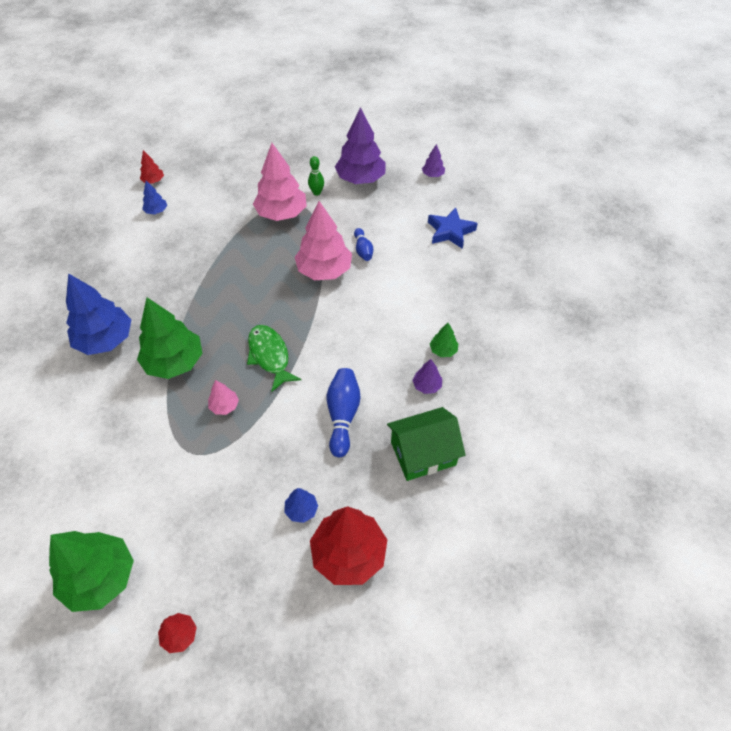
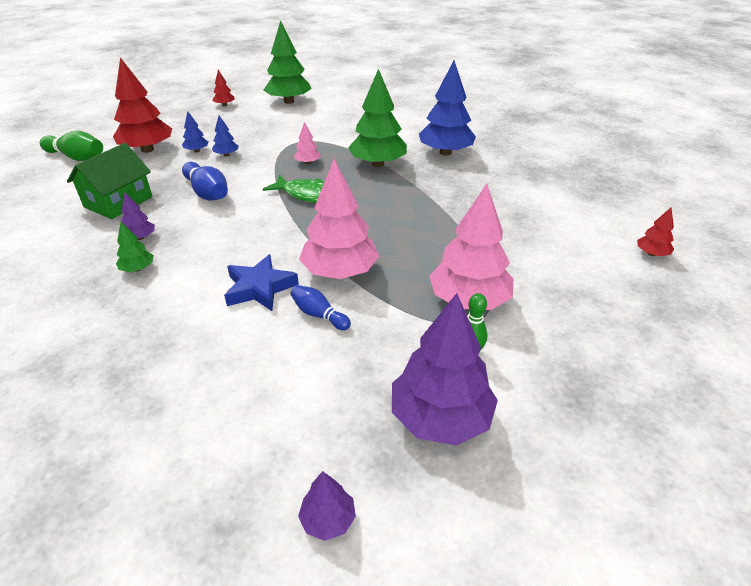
camera: 140 degrees right, 15 degrees down
(156, 211) = (586, 232): blue tree -> blue tree (226, 155)
(432, 593) = (76, 157): none -> green bowling pin
(450, 231) = (212, 413): blue star -> blue star (260, 288)

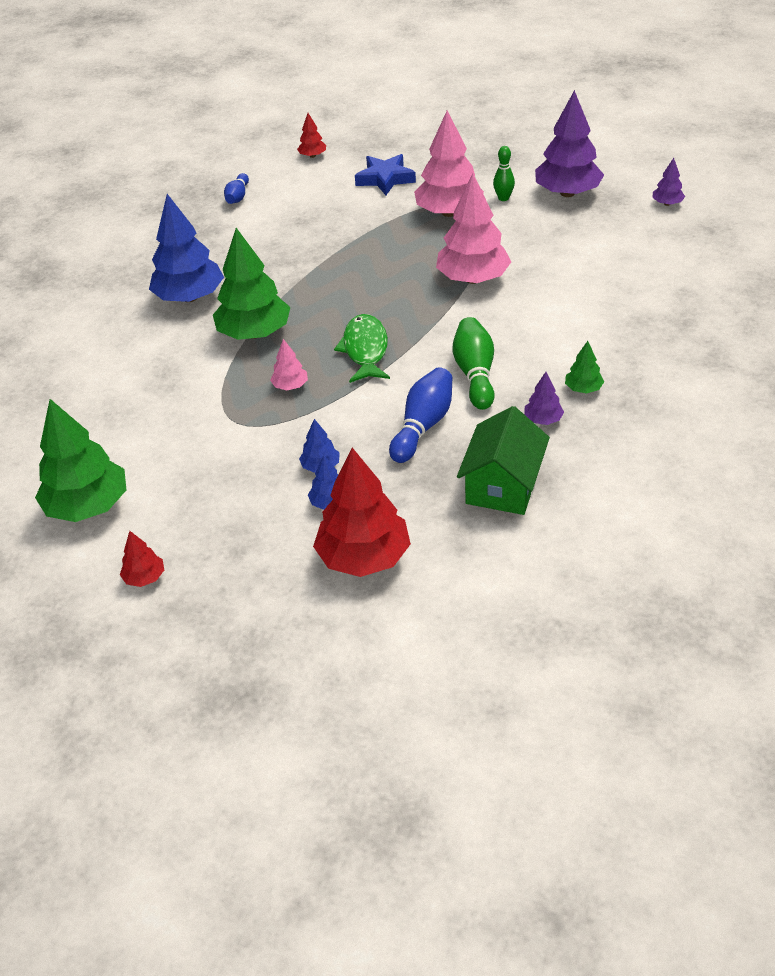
camera: 115 degrees left, 5 degrees up
(76, 157) = (444, 620): green bowling pin -> green bowling pin (475, 374)
(118, 202) = (503, 485): green house -> green house turned 75 degrees counterclockwise
(260, 288) = (534, 308): blue star -> blue star (385, 179)
(319, 315) = (532, 267): blue bowling pin -> blue bowling pin (238, 196)

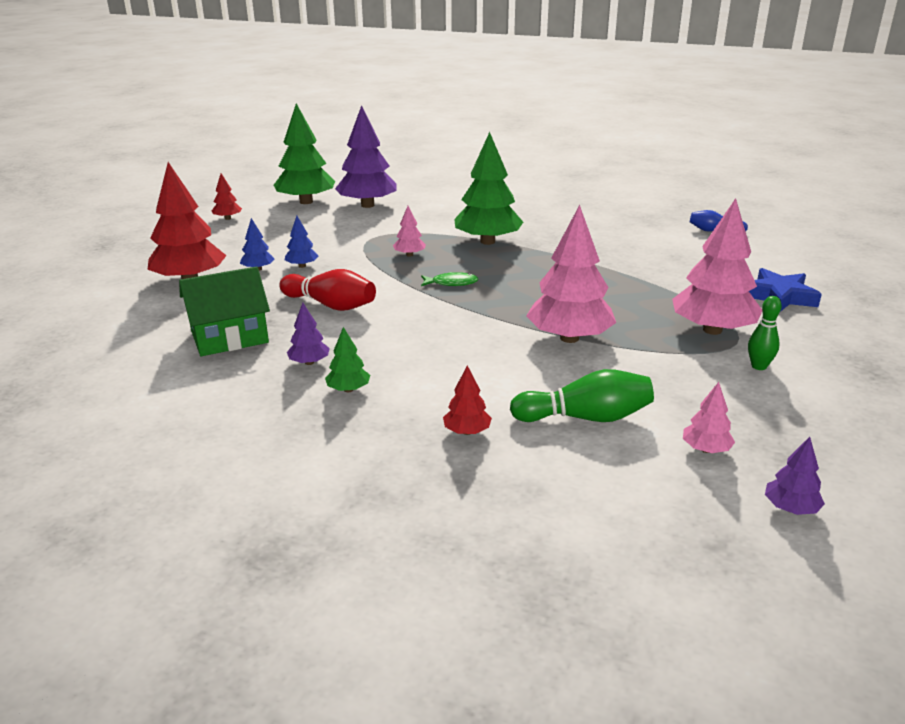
camera: 90 degrees right, 15 degrees down
(190, 297) = (543, 219): blue tree -> none
(312, 156) = (814, 261): red tree -> red tree (467, 431)
(365, 350) = (452, 283): green fish -> green fish, size x0.58
(423, 426) = (330, 305): blue bowling pin -> red bowling pin
(475, 374) = (397, 331): green bowling pin -> green bowling pin (585, 417)
(503, 485) = (229, 337): green house -> green house turned 45 degrees counterclockwise
(567, 193) = (791, 416): purple tree -> purple tree (367, 205)
(616, 226) = (705, 449): none -> pink tree

